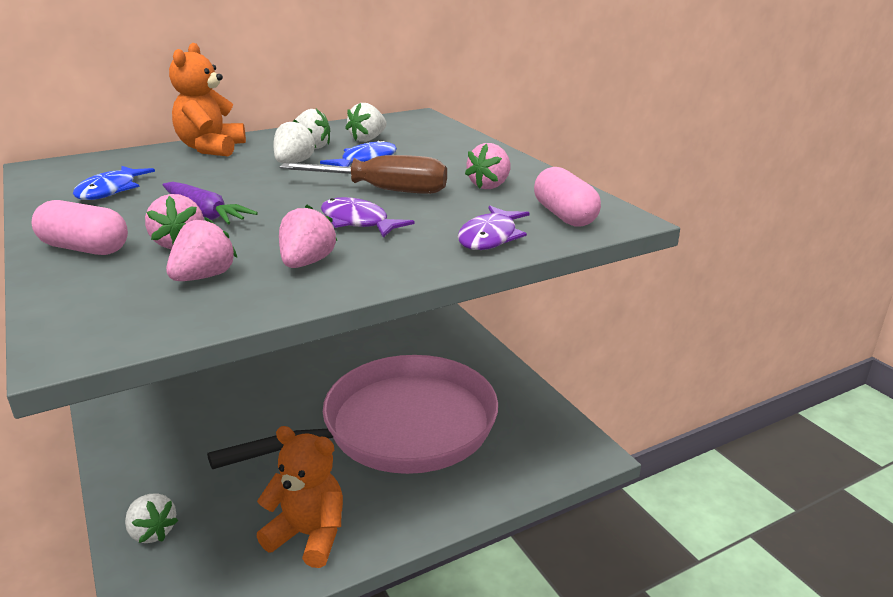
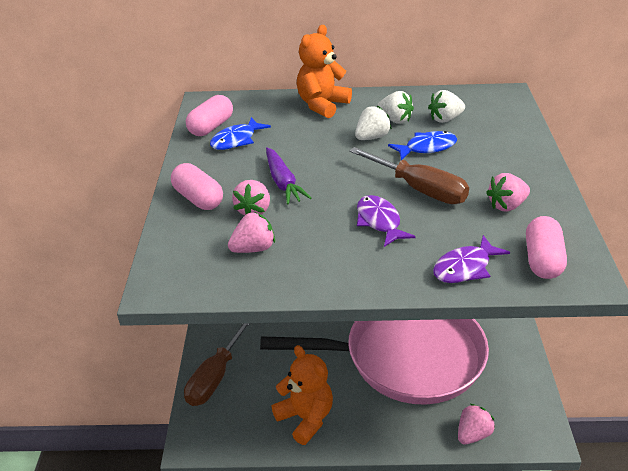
camera: 30 degrees right, 10 degrees up
(64, 185) = (211, 127): none -> pink capsule
(152, 532) = (215, 377): white strawberry -> brown screwdriver
(307, 263) = (322, 255): pink strawberry -> pink strawberry (473, 434)

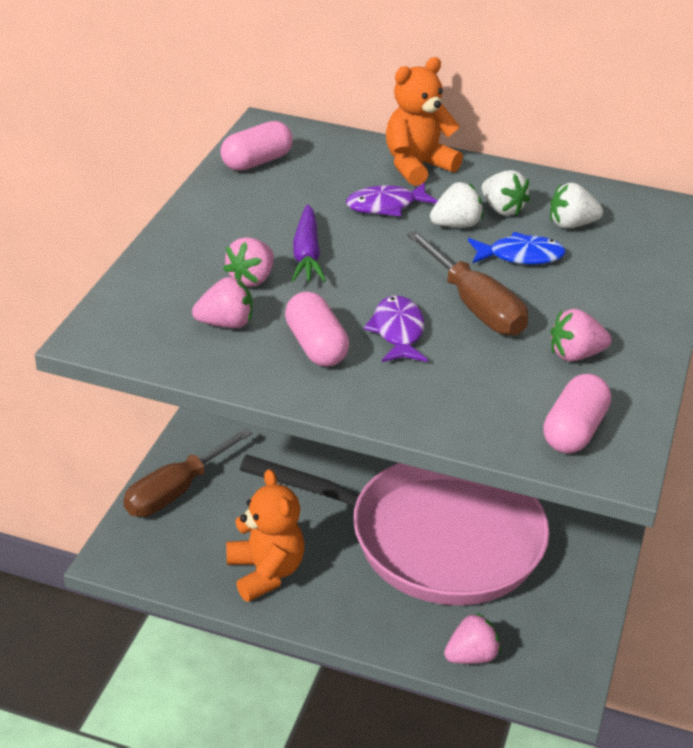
camera: 15 degrees right, 0 degrees up
(198, 199) = (192, 248): pink capsule -> pink capsule (315, 346)
(236, 140) = (279, 186): blue fish -> none
(465, 268) = (469, 413): purple fish -> purple fish (386, 206)

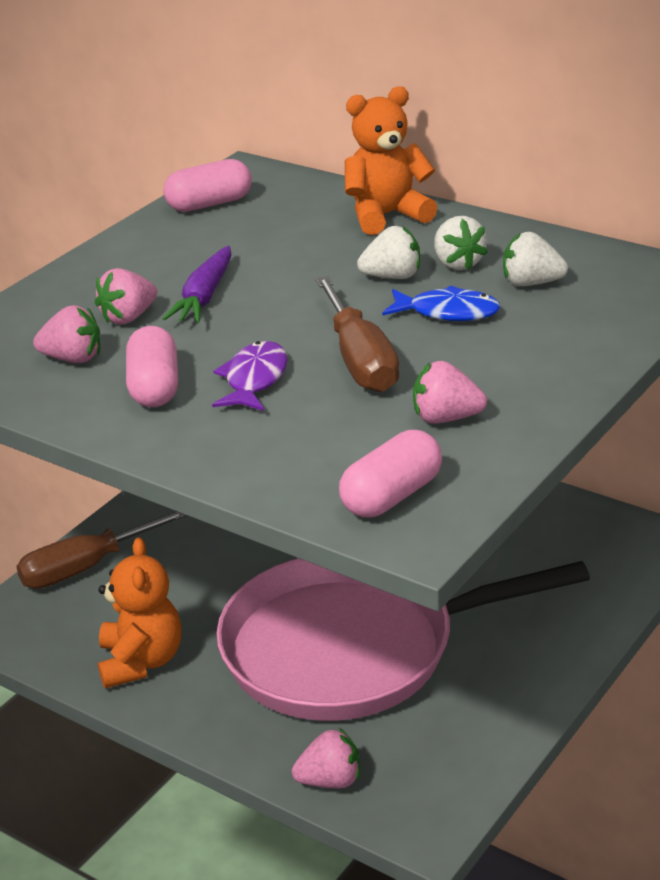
camera: 20 degrees right, 5 degrees down
(386, 206) = (324, 253): purple fish -> none
(435, 538) = (350, 649): pink pan -> pink pan turned 135 degrees clockwise

